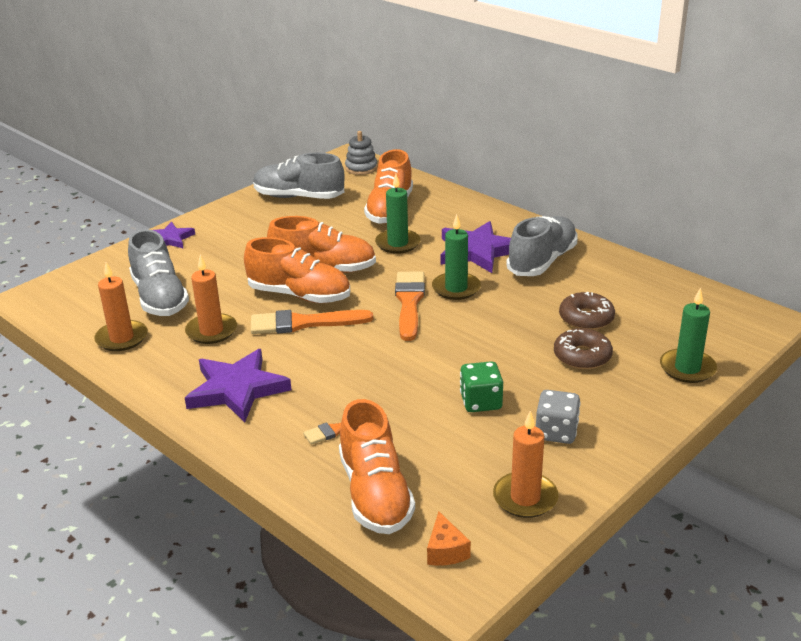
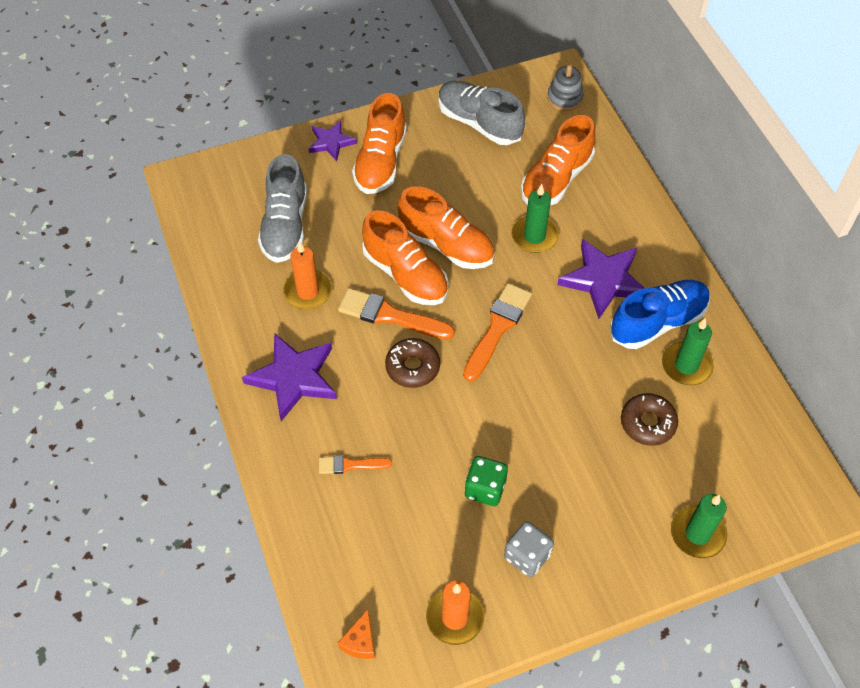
camera: 25 degrees right, 25 degrees up
(122, 338) = (231, 268): orange candle -> none
(375, 494) = (340, 554): orange shoe -> orange shoe (380, 162)
(456, 288) = (551, 326): green candle -> green candle (686, 365)
(542, 261) = (658, 322): grey shoe -> blue shoe
(582, 356) = (610, 472): brown donut -> brown donut (412, 367)

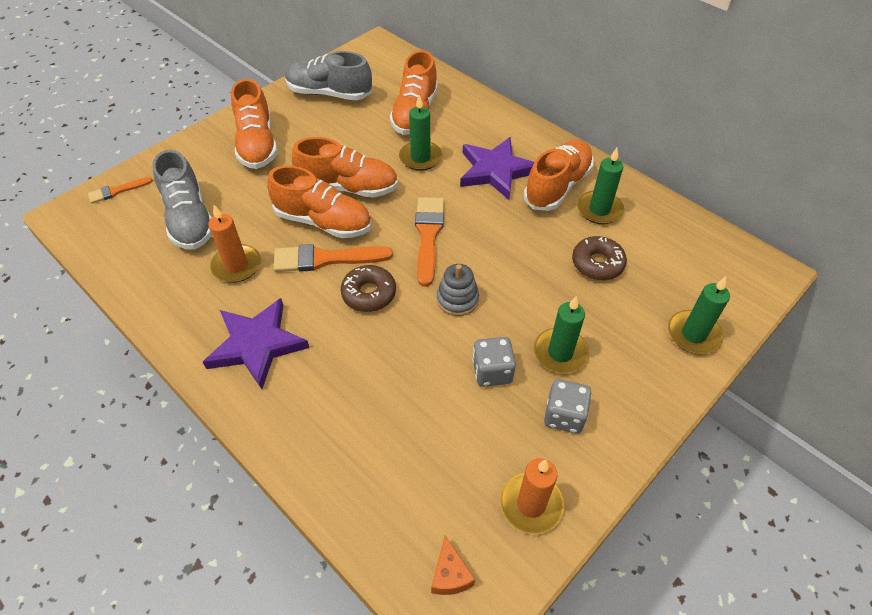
camera: 25 degrees left, 5 degrees down
(331, 142) = (204, 143): purple star -> none
(350, 465) = (352, 402): orange brush -> orange brush (117, 191)
(485, 488) = (492, 371): green dice -> grey dice
(557, 497) = (560, 353): none -> green candle
(564, 98) = (390, 58): grey stacking toy -> grey stacking toy (457, 299)
(658, 322) = (557, 186): blue shoe -> orange shoe

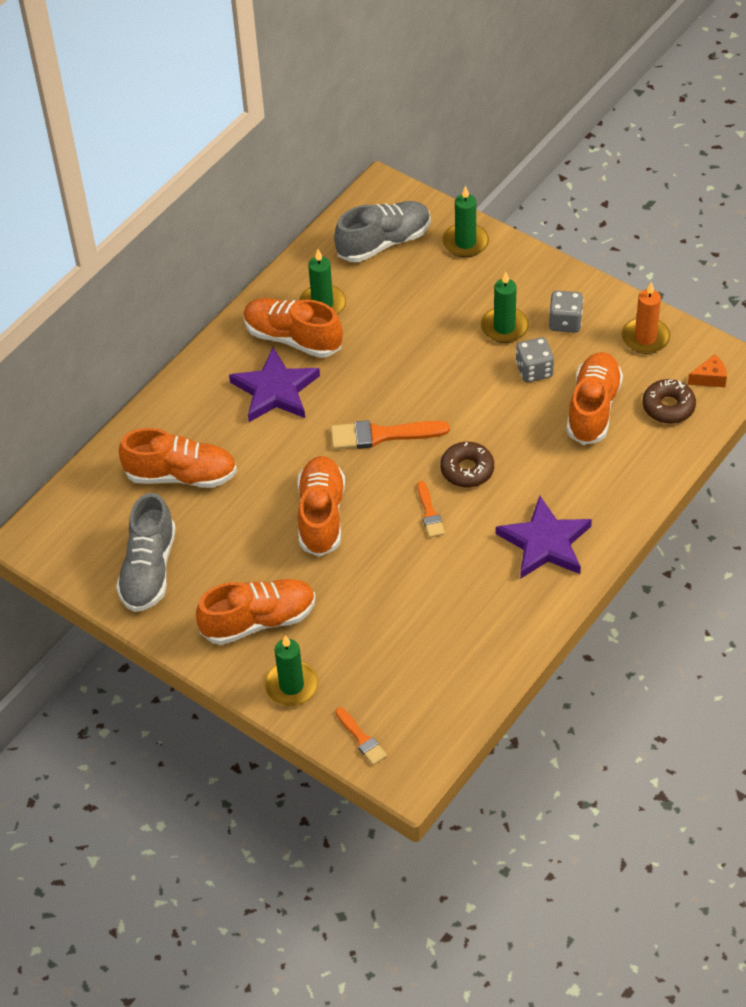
camera: 95 degrees left, 0 degrees up
(189, 219) = (395, 649): grey shoe -> grey shoe (384, 242)
(236, 266) = (453, 586): orange candle -> none
(323, 222) = (378, 526): orange shoe -> orange shoe (593, 408)
(326, 259) = (429, 513): orange brush -> orange brush, size x0.57
(420, 158) = (262, 458): green candle -> green candle (291, 685)
(457, 299) = (460, 402): grey stacking toy -> none
(597, 263) = (396, 305): brown donut -> brown donut (668, 407)

